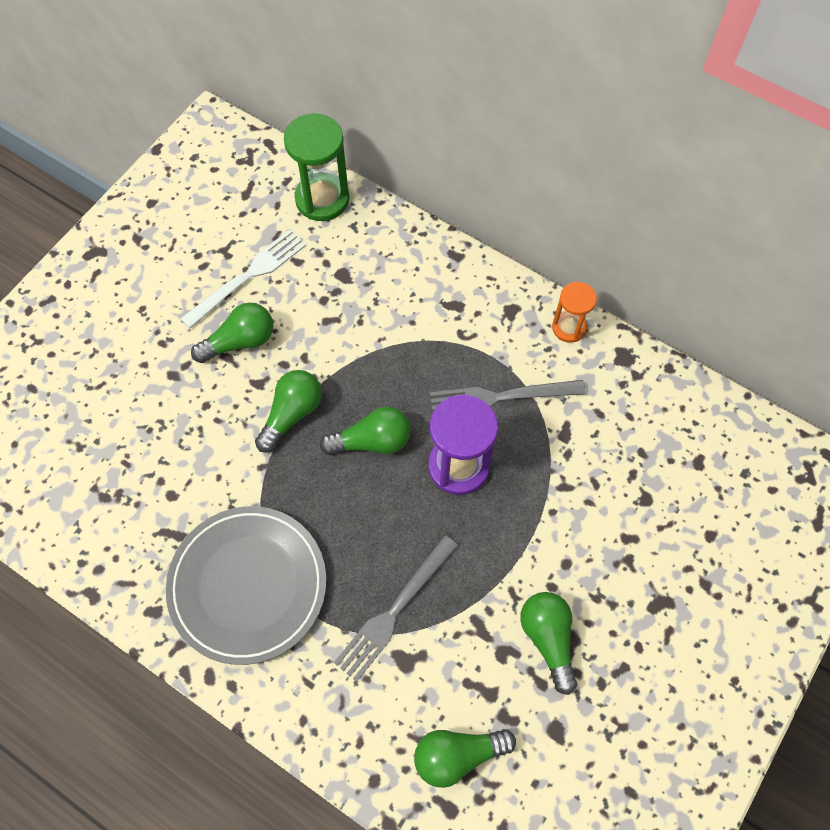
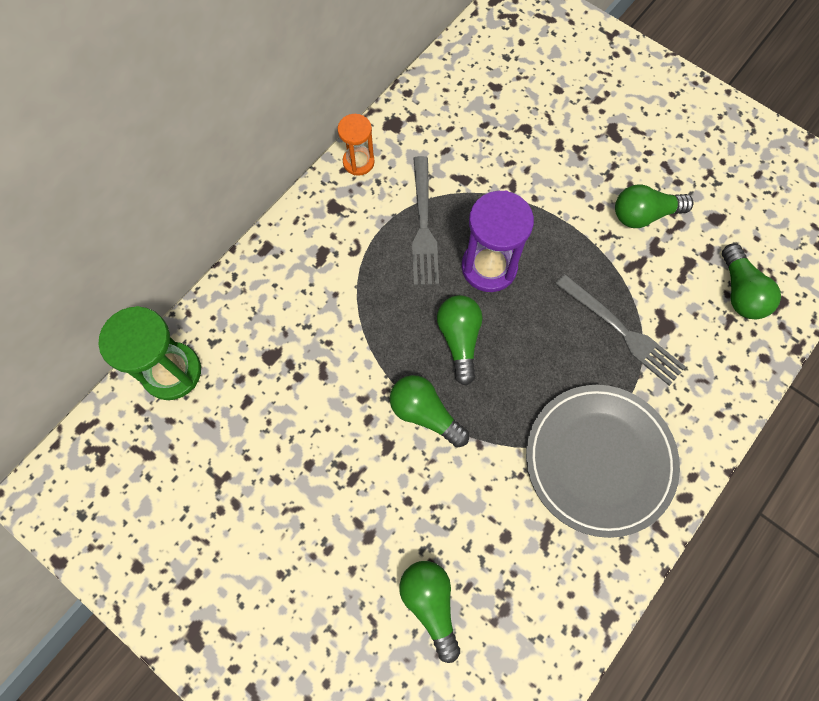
camera: 85 degrees left, 5 degrees up
(240, 341) = (336, 464): green light bulb -> green light bulb (430, 603)
(248, 276) = (257, 454): white fork -> none

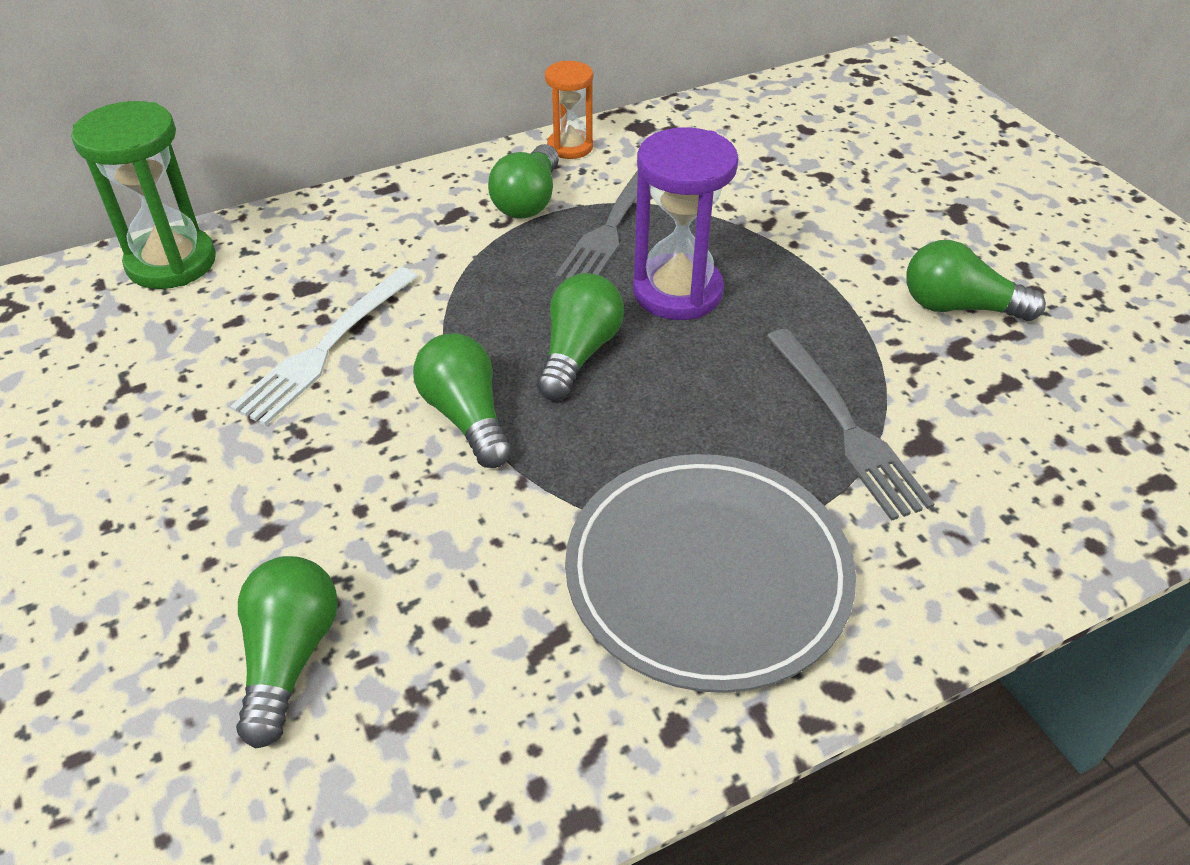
camera: 25 degrees right, 25 degrees down
(315, 399) = (326, 348): none -> white fork
(740, 292) = (1085, 444): green light bulb -> green light bulb (528, 201)

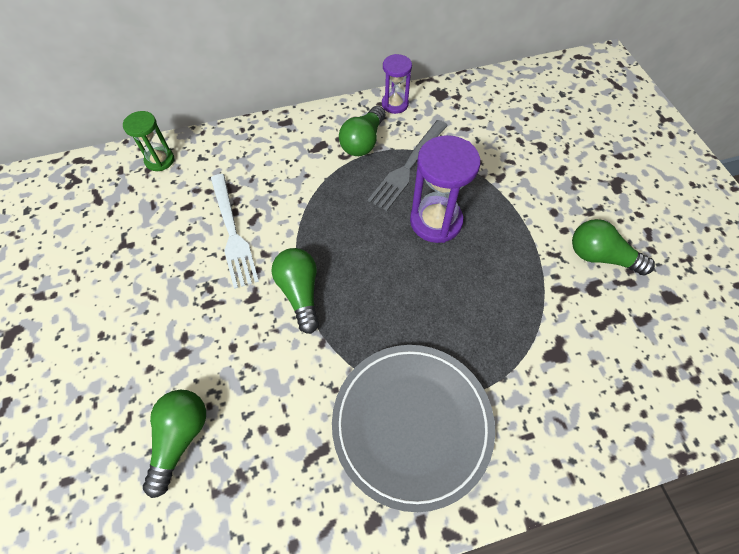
camera: 10 degrees right, 15 degrees up
(171, 262) = (160, 160): green hourglass -> green hourglass, size x0.60
(326, 348) = (232, 233): white fork -> white fork turned 60 degrees counterclockwise
(570, 147) = (395, 104): orange hourglass -> purple hourglass
(578, 353) = (370, 257): green light bulb -> none
(845, 426) = (513, 334): grey fork -> none

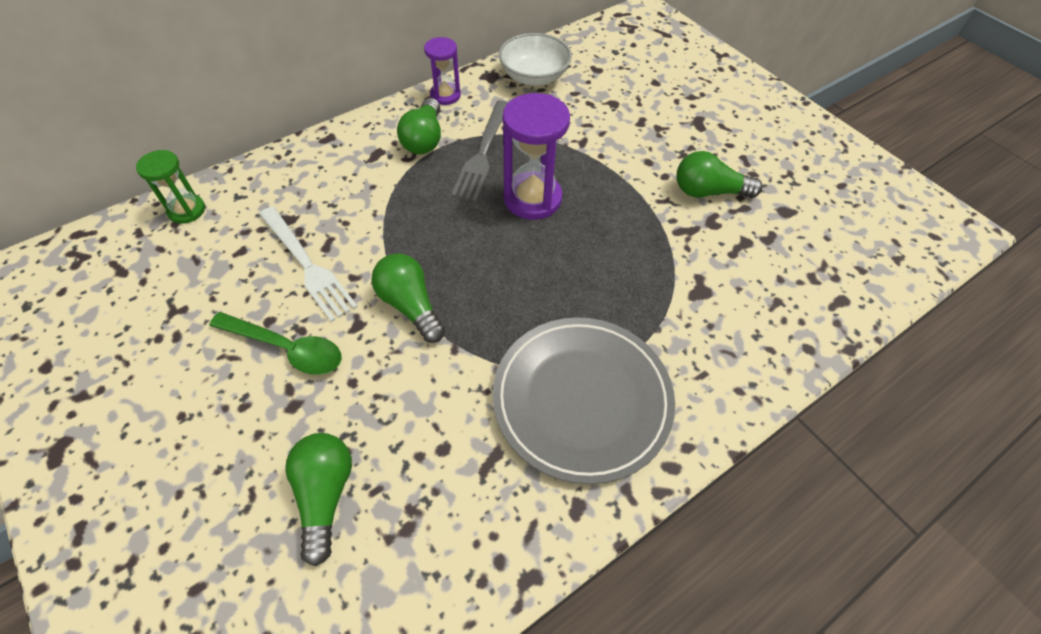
camera: 20 degrees left, 5 degrees down
(194, 302) = (287, 349): none -> green spoon
(478, 103) = (534, 77): none -> white bowl

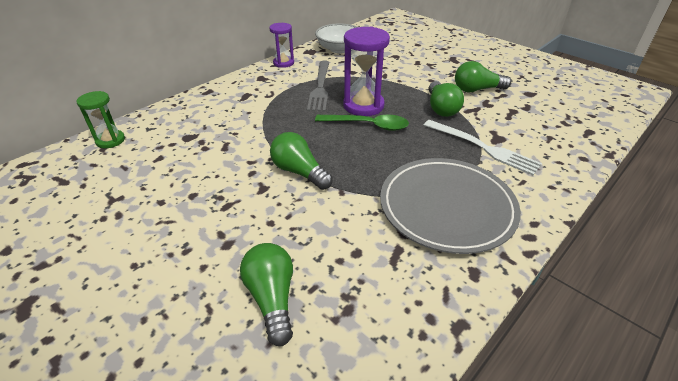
camera: 10 degrees left, 15 degrees down
(287, 349) = (212, 209): green spoon -> green spoon (368, 125)
(307, 265) = (213, 159): white fork -> white fork (483, 148)
(424, 139) = (277, 85): green light bulb -> green light bulb (441, 108)

